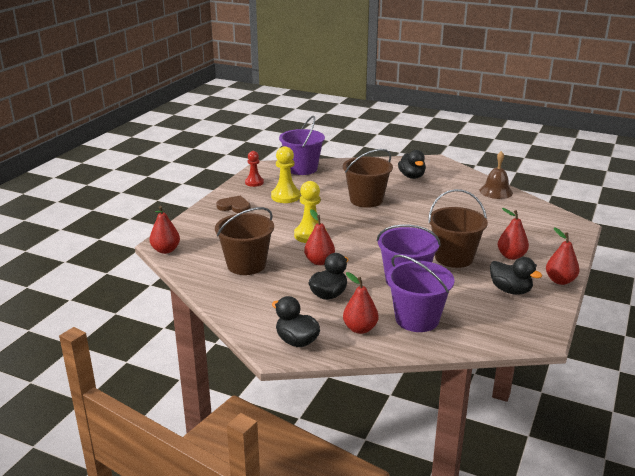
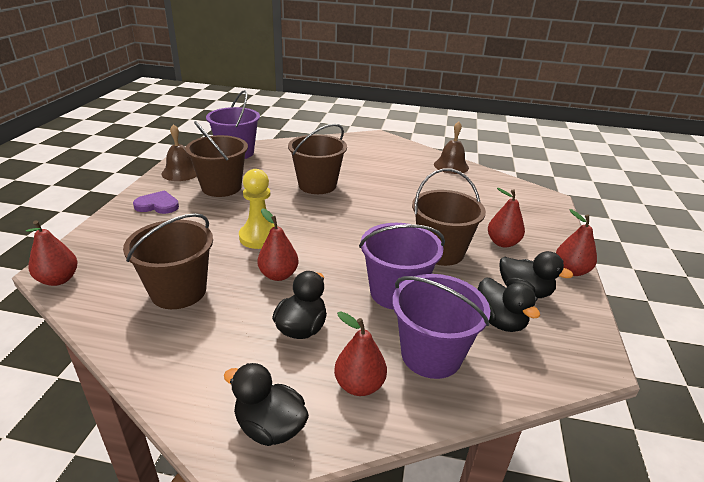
camera: 15 degrees left, 5 degrees up
(234, 206) = (157, 205): brown heart -> purple heart
(254, 182) = (181, 172): red pawn -> brown bell
(285, 196) = (221, 187): yellow pawn -> brown bucket
(411, 176) = (359, 154): black duck -> black duck (499, 321)

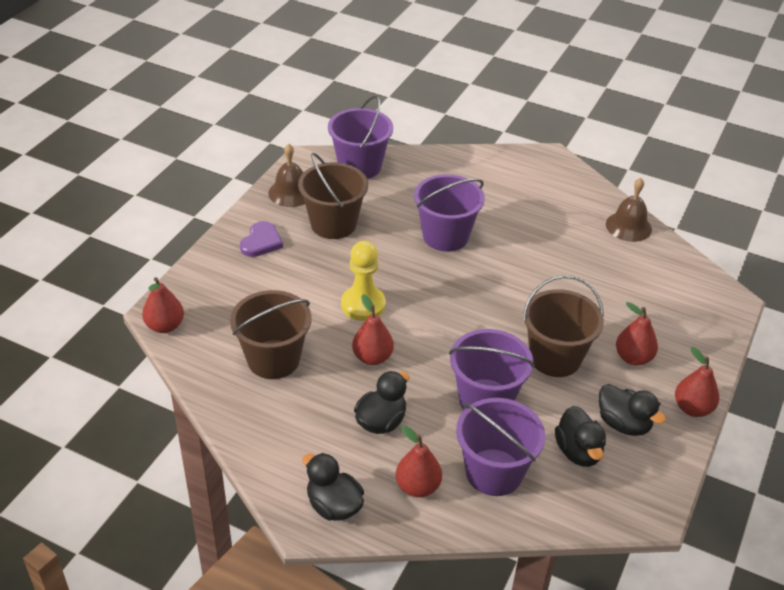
camera: 15 degrees right, 10 degrees up
(157, 205) = (261, 242): purple heart -> purple heart turned 90 degrees clockwise
(317, 185) = (445, 236): brown bucket -> purple bucket

